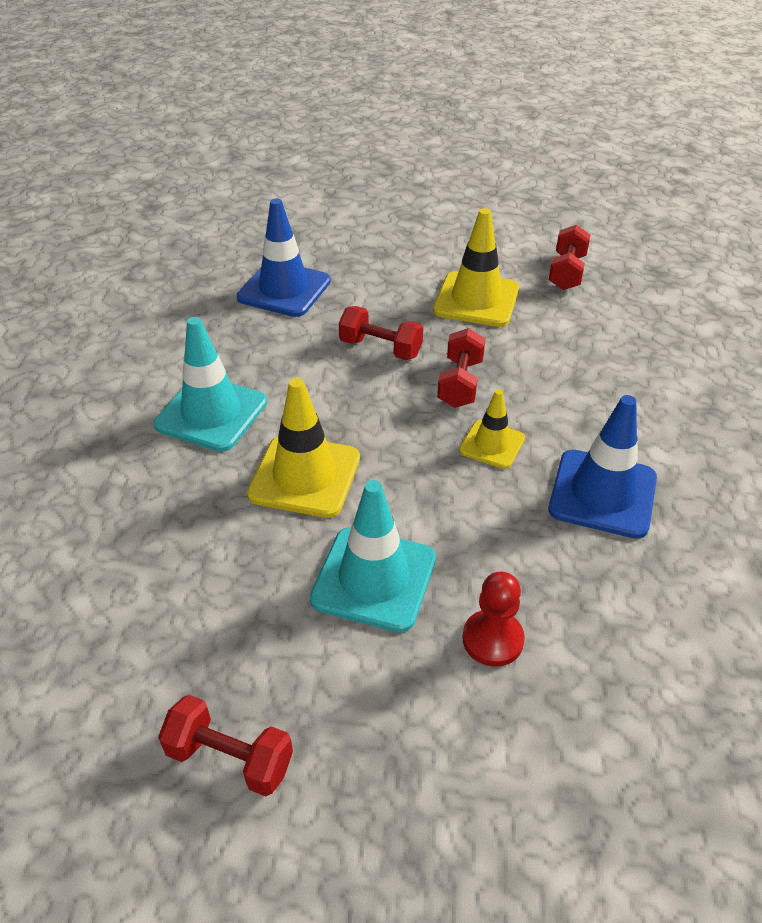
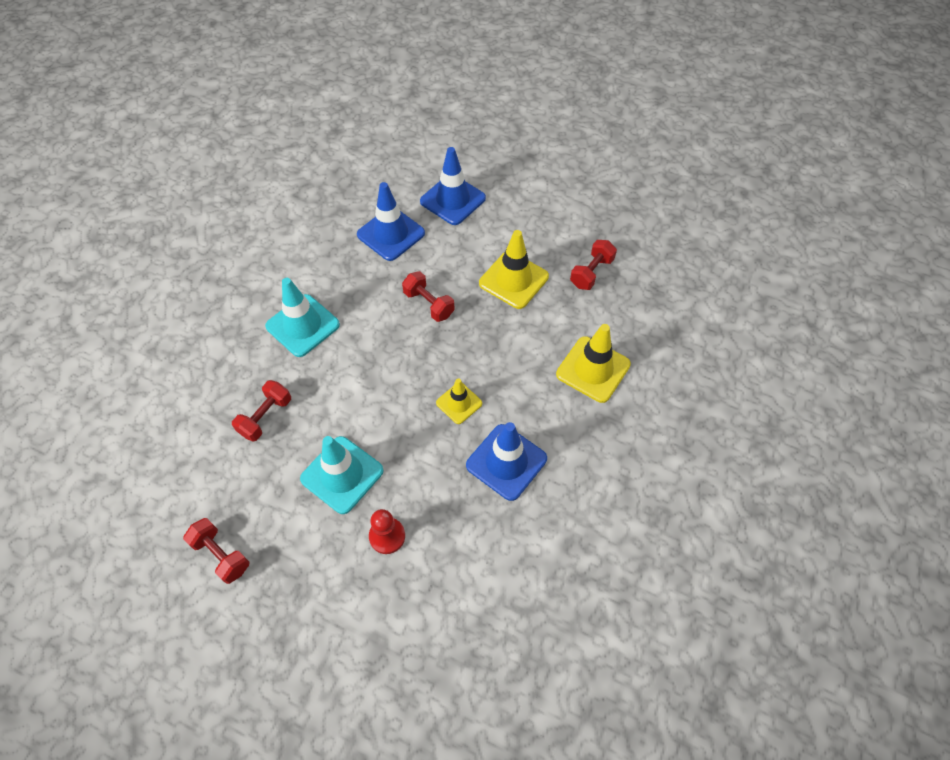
camera: 20 degrees right, 15 degrees up
(305, 476) = (336, 390): yellow traffic cone -> yellow traffic cone (593, 369)
(346, 241) = (453, 200): none -> blue traffic cone
(460, 383) = (465, 348): red dumbbell -> red dumbbell (265, 417)

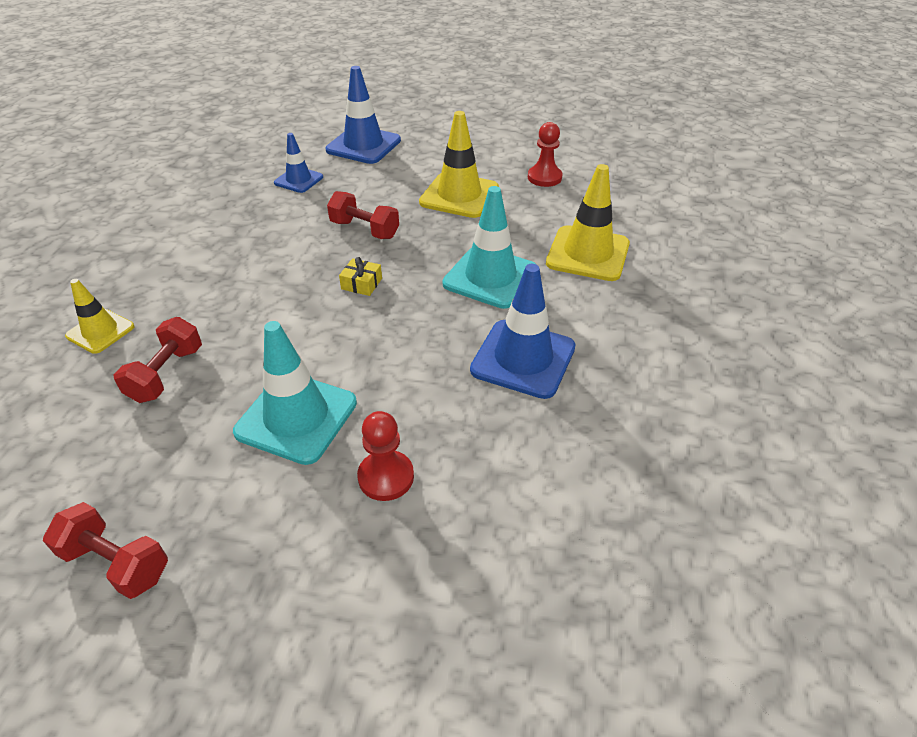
camera: 15 degrees left, 15 degrees down
(303, 325) = (203, 273): turquoise traffic cone -> turquoise traffic cone (490, 277)
(391, 234) = (298, 180): blue traffic cone -> blue traffic cone, size x0.59
(412, 362) = (361, 284): none -> yellow gift
(459, 403) = (436, 312): yellow traffic cone -> yellow traffic cone (100, 331)
(591, 272) = (544, 177): red dumbbell -> red pawn

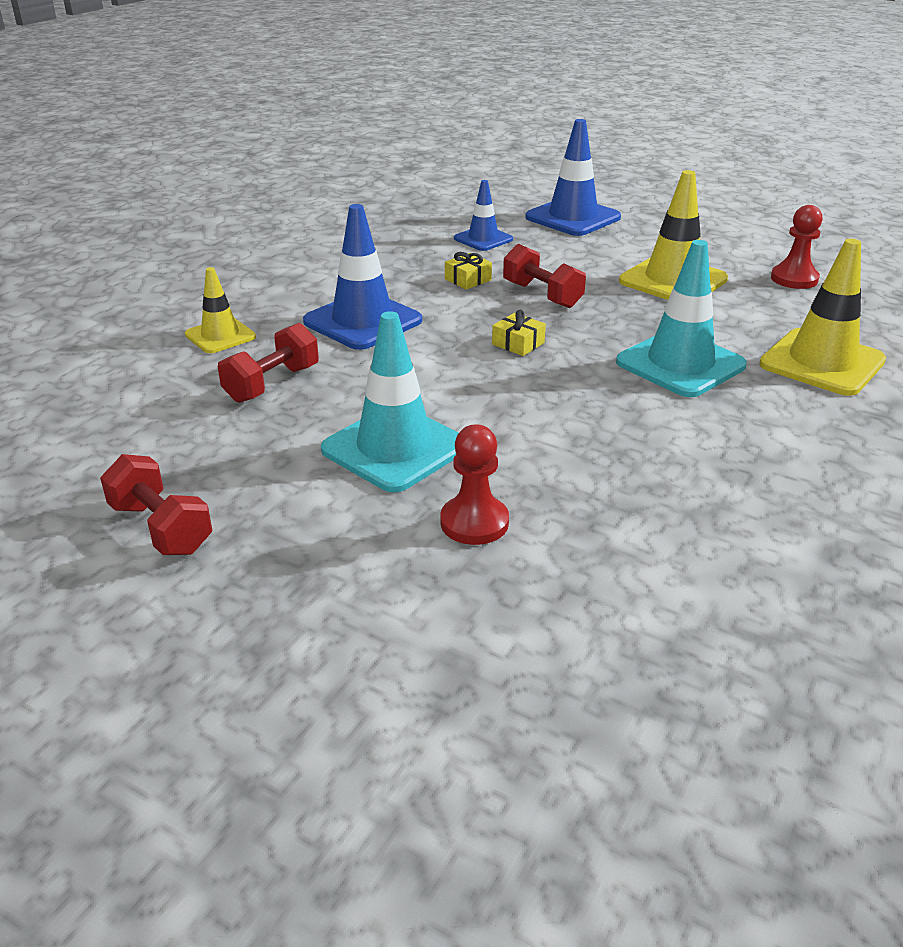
camera: 20 degrees right, 10 degrees down
(300, 225) = (468, 280): none -> yellow gift
(523, 359) = (690, 449): blue traffic cone -> blue traffic cone (363, 321)

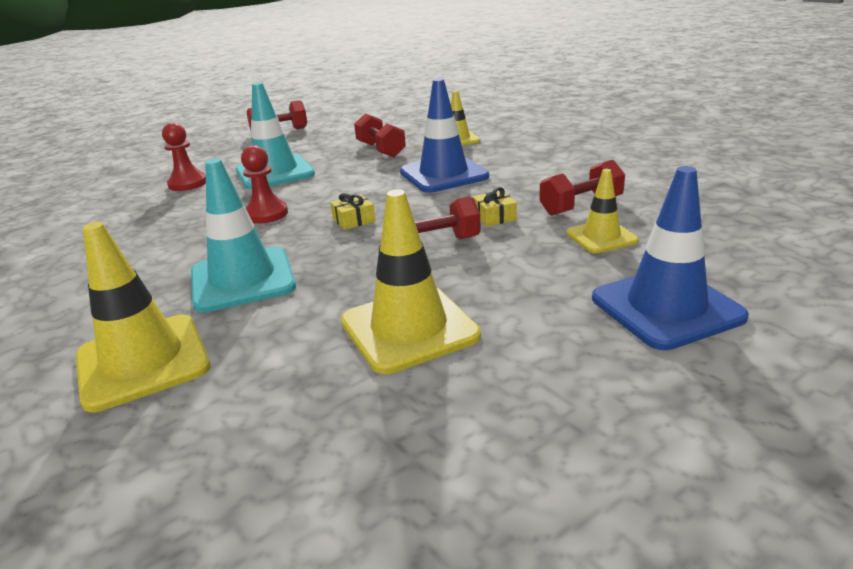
camera: 115 degrees right, 5 degrees down
(424, 250) = (581, 206): none -> red dumbbell
(483, 239) = (601, 237): blue traffic cone -> yellow traffic cone
(794, 279) = (331, 442): red pawn -> red pawn (266, 214)

